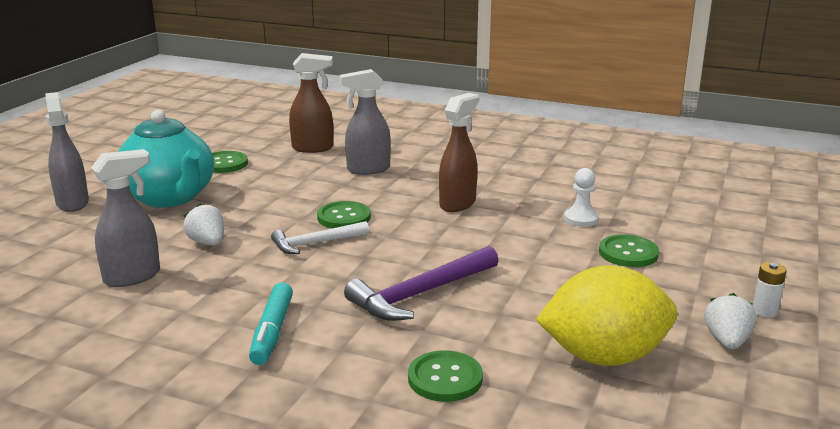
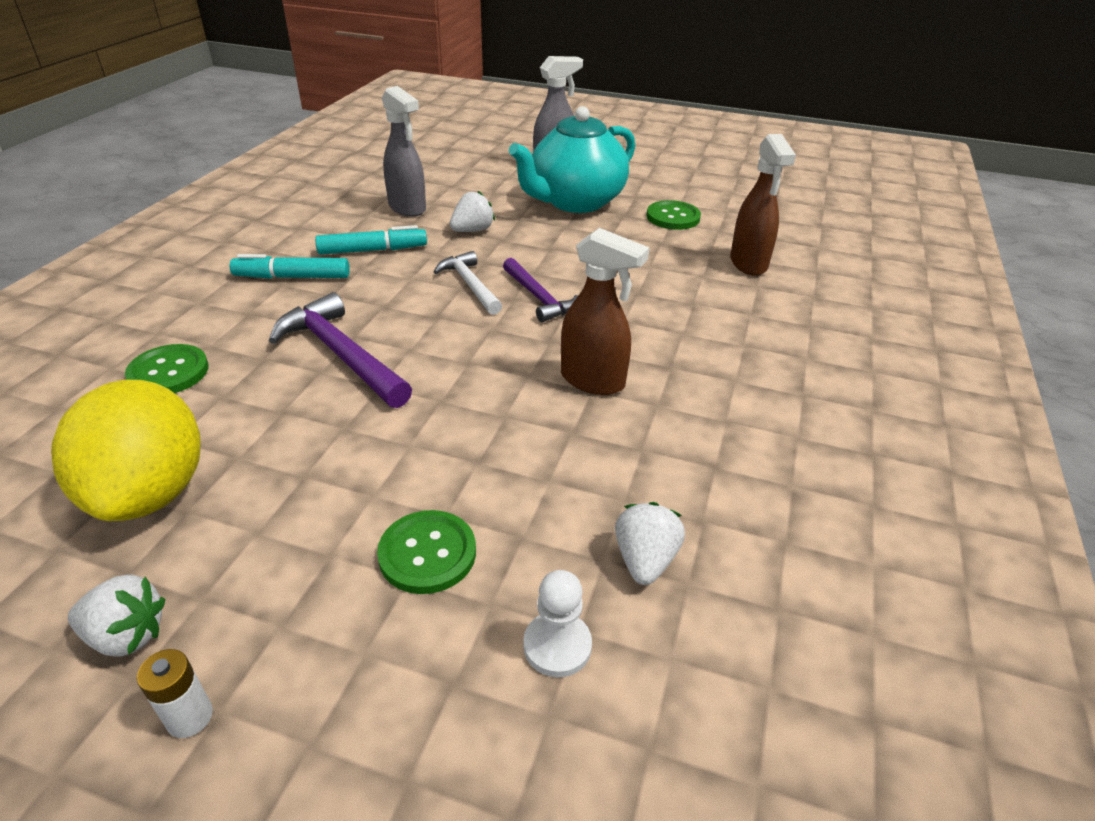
camera: 85 degrees right, 15 degrees up
(228, 291) = (373, 250): none -> turquoise marker
(344, 217) = (538, 297): green button -> purple hammer
(368, 169) = (691, 306): grey spray bottle -> none
(581, 219) = (554, 507): white pawn -> white pawn (557, 646)
(613, 200) = (645, 560): none -> white strawberry

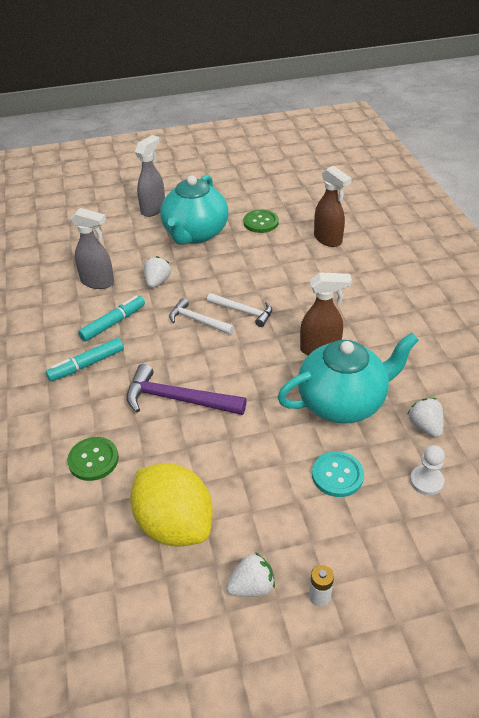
camera: 30 degrees left, 5 degrees up
(427, 553) = (337, 475): green button -> turquoise button
(538, 297) = (243, 311): purple hammer -> white hammer
(550, 460) = (343, 402): none -> turquoise teapot

